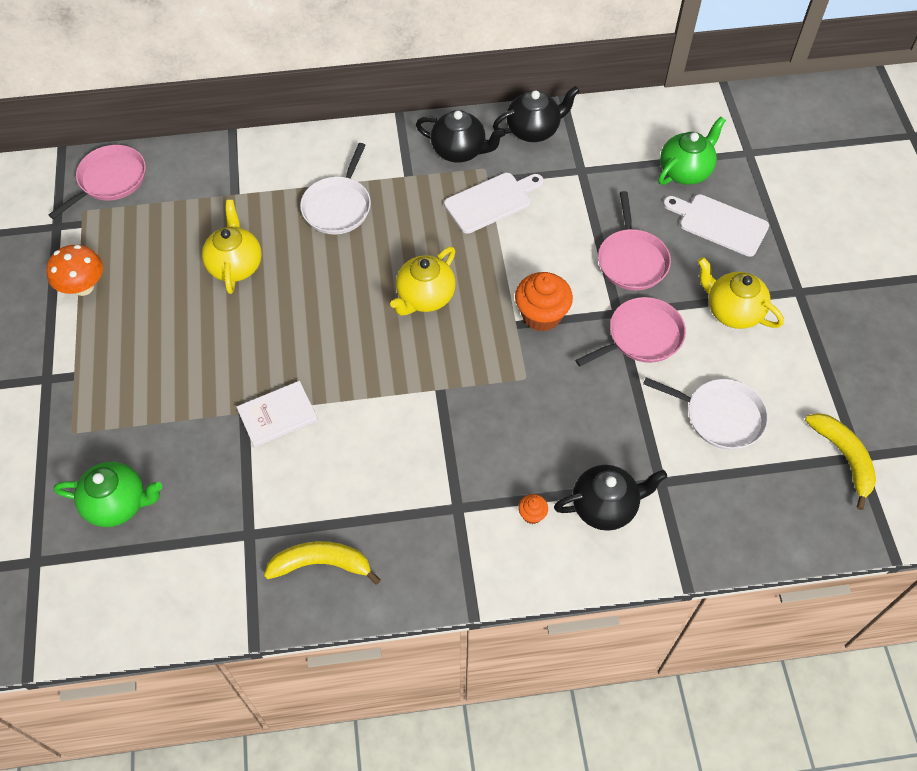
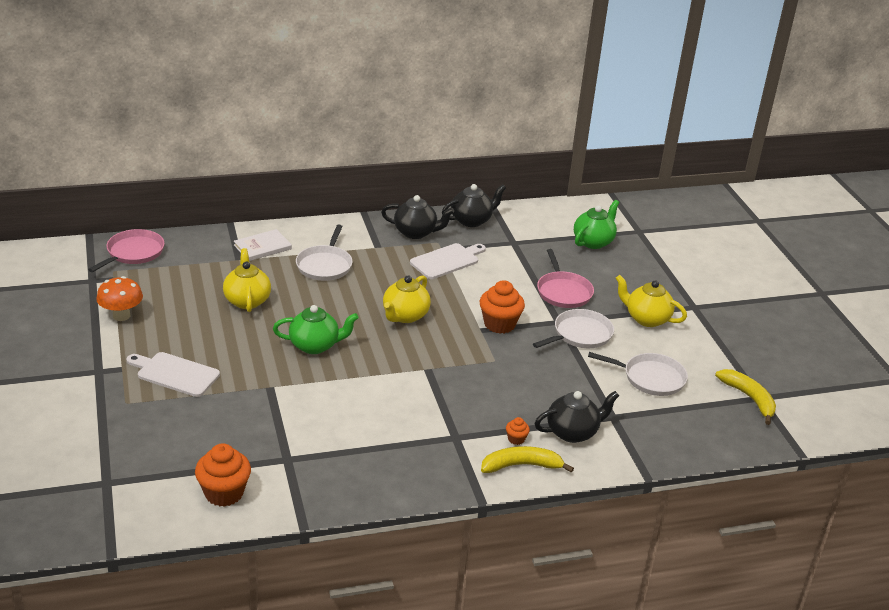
camera: 10 degrees left, 25 degrees down
(118, 504) = (173, 444): green teapot -> green teapot (315, 346)
(167, 586) = (224, 493): none -> orange cupcake
(277, 415) = (298, 387): white book -> white book (262, 247)
(321, 564) = (350, 474): yellow banana -> yellow banana (521, 465)
(641, 336) = (580, 334): pink pan -> white pan
(719, 224) = (625, 270): white cutting board -> white cutting board (175, 374)

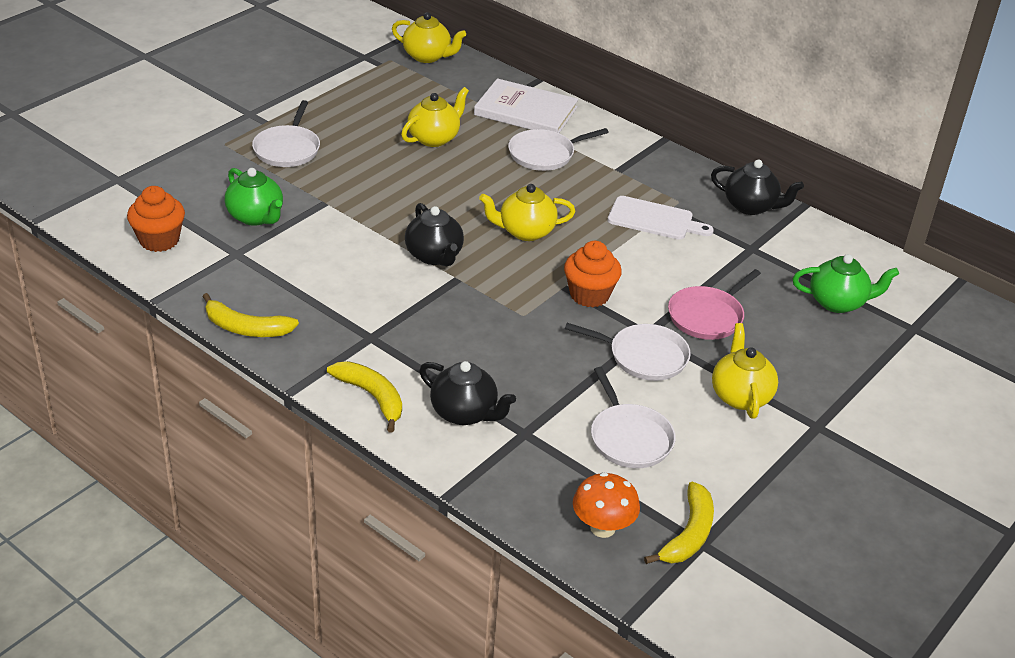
camera: 55 degrees right, 5 degrees up
(121, 316) = (334, 90): orange mushroom -> orange mushroom (602, 528)
(133, 253) = (427, 56): pink pan -> yellow teapot
(175, 374) = (287, 149): white cutting board -> white pan
(262, 247) = (525, 111): white book -> white book, size x1.62
(315, 346) = (413, 201): green teapot -> green teapot (256, 217)
(387, 493) = (246, 328): none -> yellow banana
(416, 233) = (675, 182): black teapot -> black teapot (434, 256)
(516, 439) = (410, 378): orange cupcake -> none

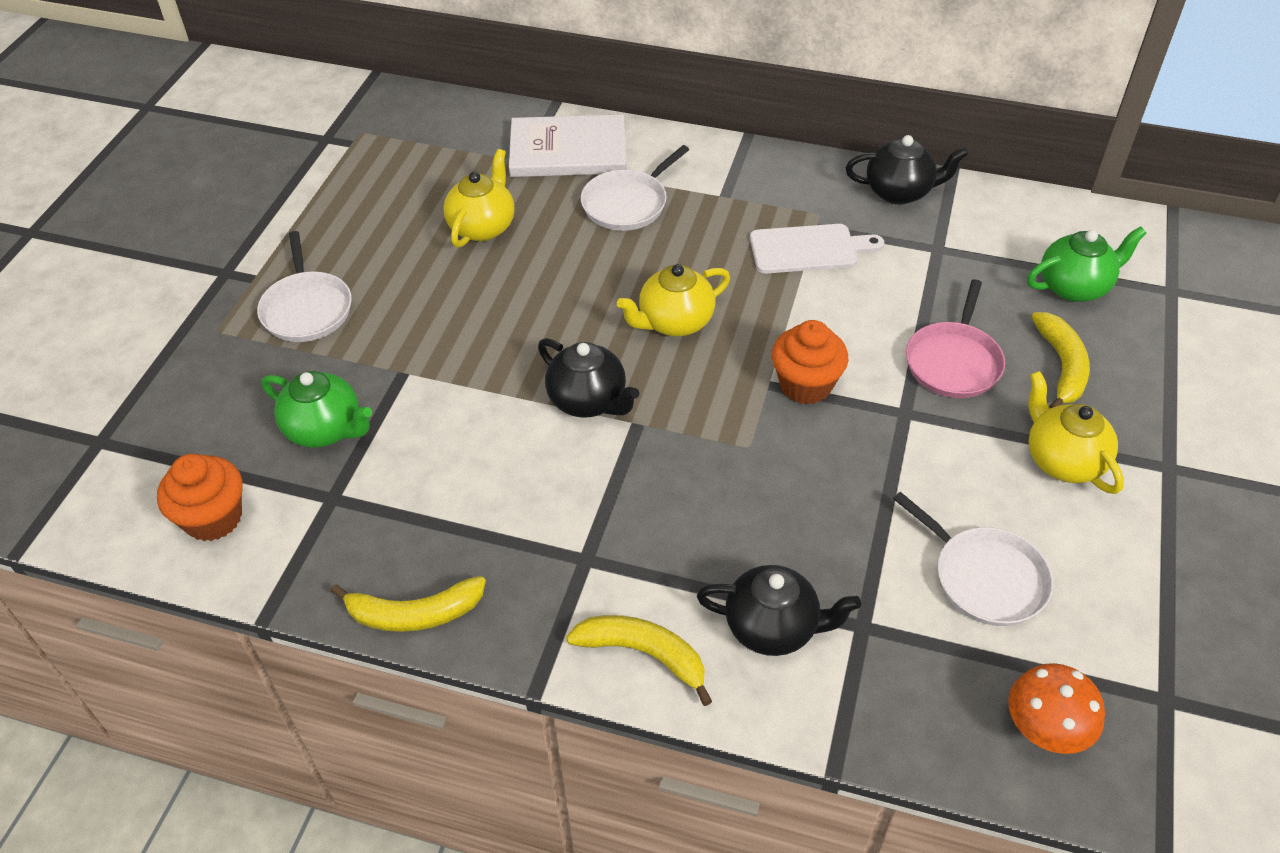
camera: 20 degrees left, 10 degrees up
(427, 56) = (404, 113): yellow teapot -> none
(644, 356) = (923, 449): white pan -> none
(689, 534) = (1143, 692): yellow banana -> yellow banana (1061, 366)

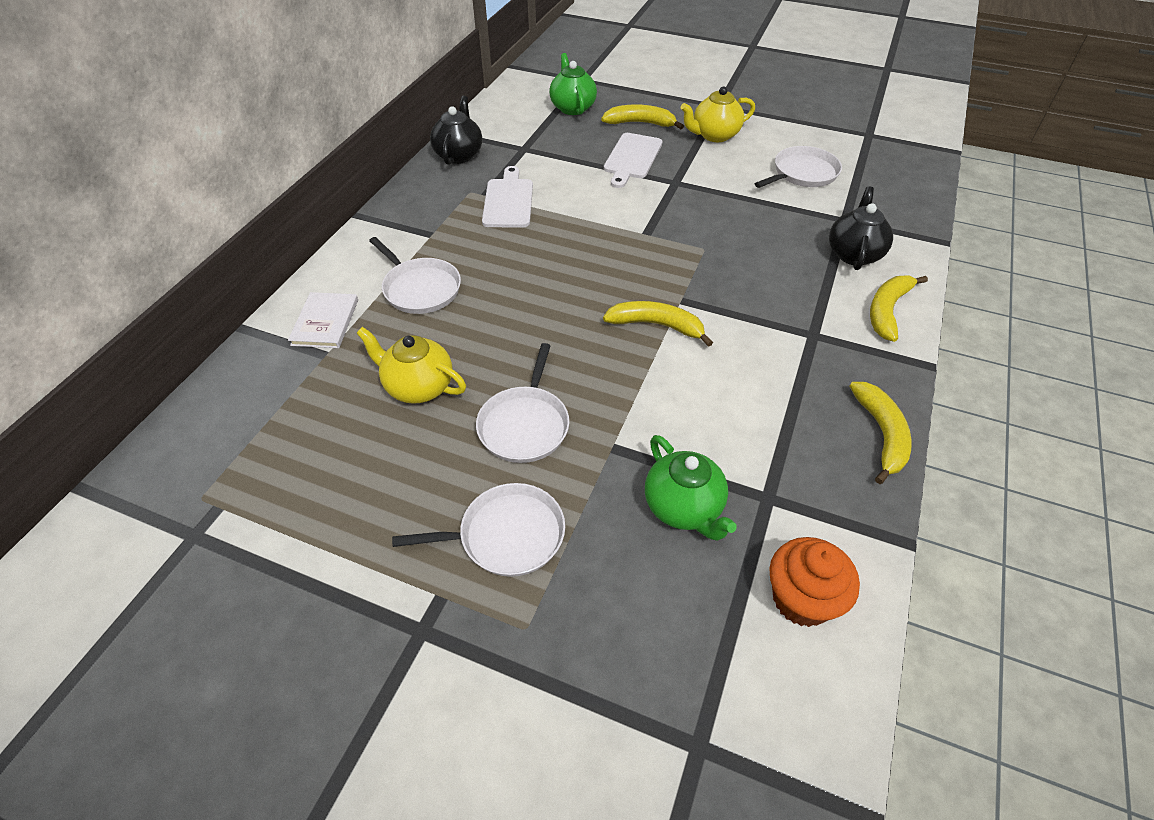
camera: 85 degrees left, 0 degrees up
(325, 429) = (683, 508): green teapot -> green teapot turned 120 degrees clockwise
(433, 306) = (525, 425): none -> white pan
(568, 151) = (325, 322): white book -> white book, size x0.62
(588, 401) = (656, 325): black teapot -> yellow banana
(674, 322) = (574, 273): yellow teapot -> none
(805, 385) = (647, 218): orange cupcake -> none
(953, 361) = (632, 158): pink pan -> white cutting board
(1044, 731) = (898, 171): orange mushroom -> none

